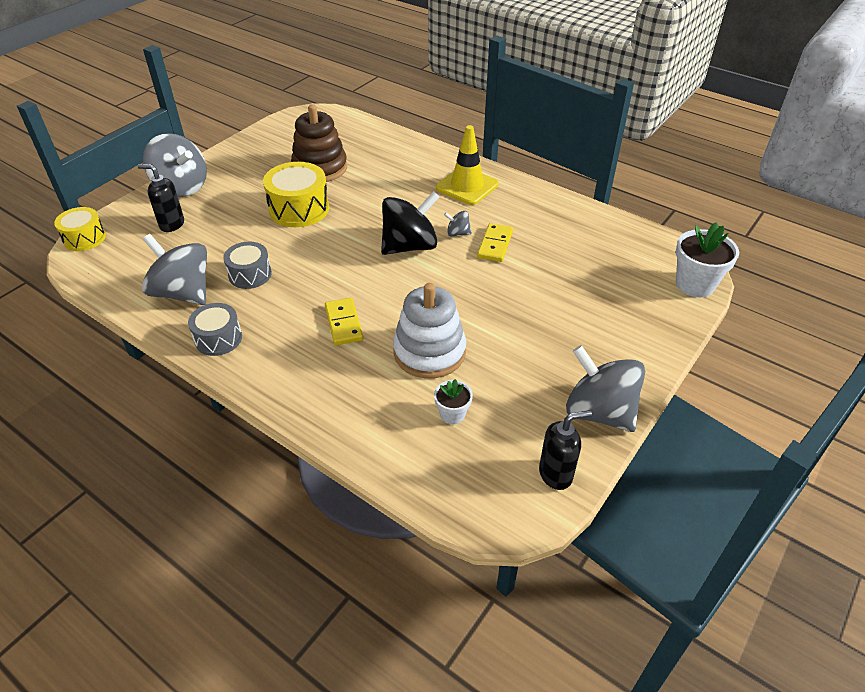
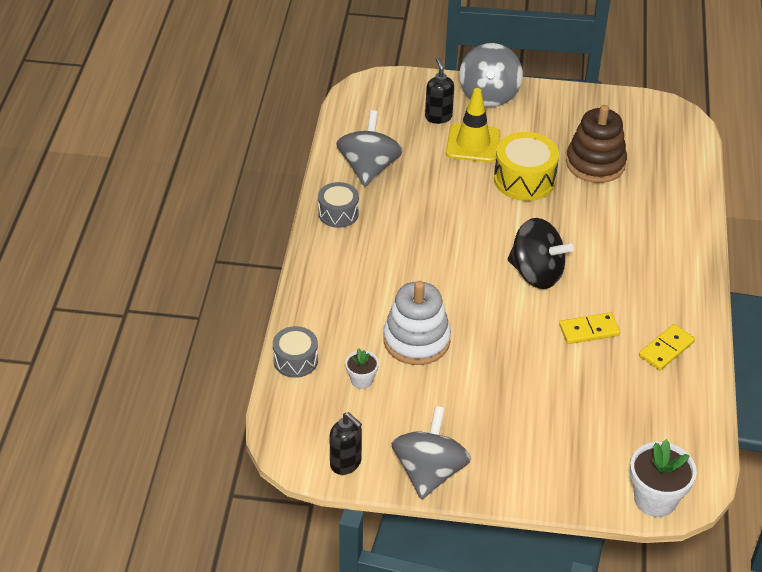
camera: 60 degrees right, 0 degrees up
(84, 238) = (382, 81): yellow drum -> none
(250, 274) = (418, 193): grey drum -> grey drum (295, 360)
(343, 323) = (408, 275): yellow domino -> yellow domino (666, 349)
(457, 233) = (583, 298): grey spinning top -> none
(467, 186) = (662, 276): yellow traffic cone -> yellow traffic cone (473, 143)

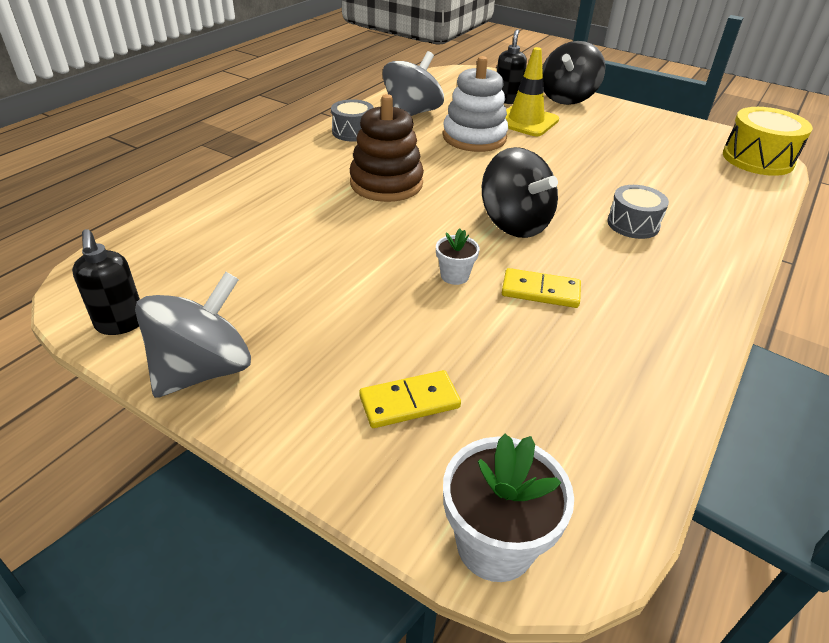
camera: 25 degrees right, 5 degrees down
(295, 360) = (187, 217): grey drum -> grey drum (633, 224)
(361, 380) = (231, 253): white flower pot -> white flower pot (454, 276)
(416, 340) = (327, 239): white stacking toy -> white stacking toy (474, 138)
(489, 95) = (567, 98): grey spinning top -> black spinning top
(524, 180) = (559, 154): yellow drum -> yellow drum (757, 159)
(595, 163) = (646, 161): brown stacking toy -> brown stacking toy (386, 183)
(666, 349) = (636, 343): yellow domino -> yellow domino (409, 402)

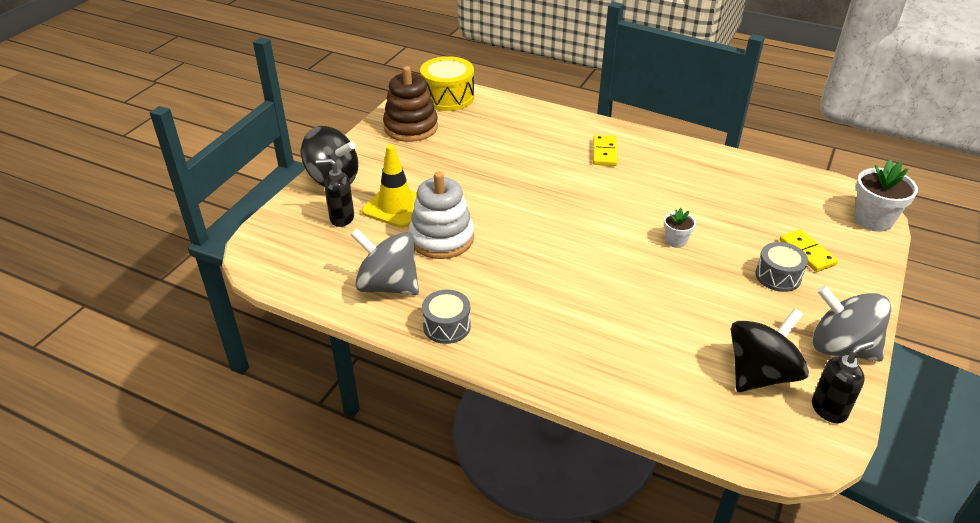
camera: 95 degrees left, 0 degrees up
(386, 183) = (554, 288): brown stacking toy -> brown stacking toy (411, 127)
(514, 223) = (593, 214): black spinning top -> black spinning top (760, 374)
(540, 291) = (674, 203): yellow domino -> yellow domino (605, 152)
(633, 224) = (570, 160): grey drum -> grey drum (778, 276)

